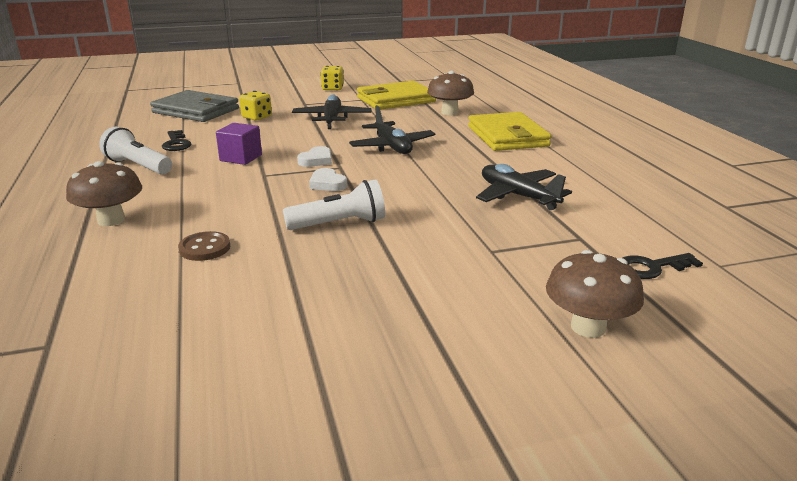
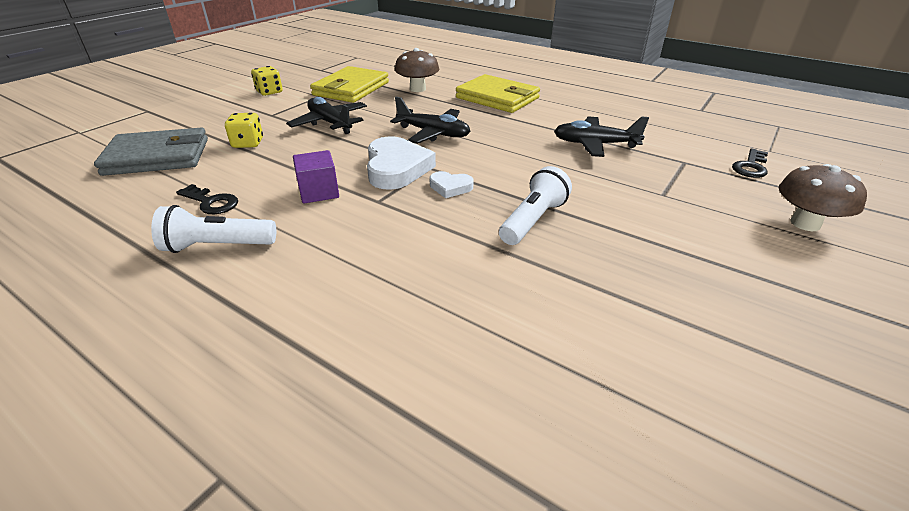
camera: 40 degrees left, 10 degrees up
(111, 220) = (317, 323): brown mushroom -> none
(205, 248) = (476, 301): brown button -> none
(316, 160) = (396, 168): white heart -> white heart, size x1.94

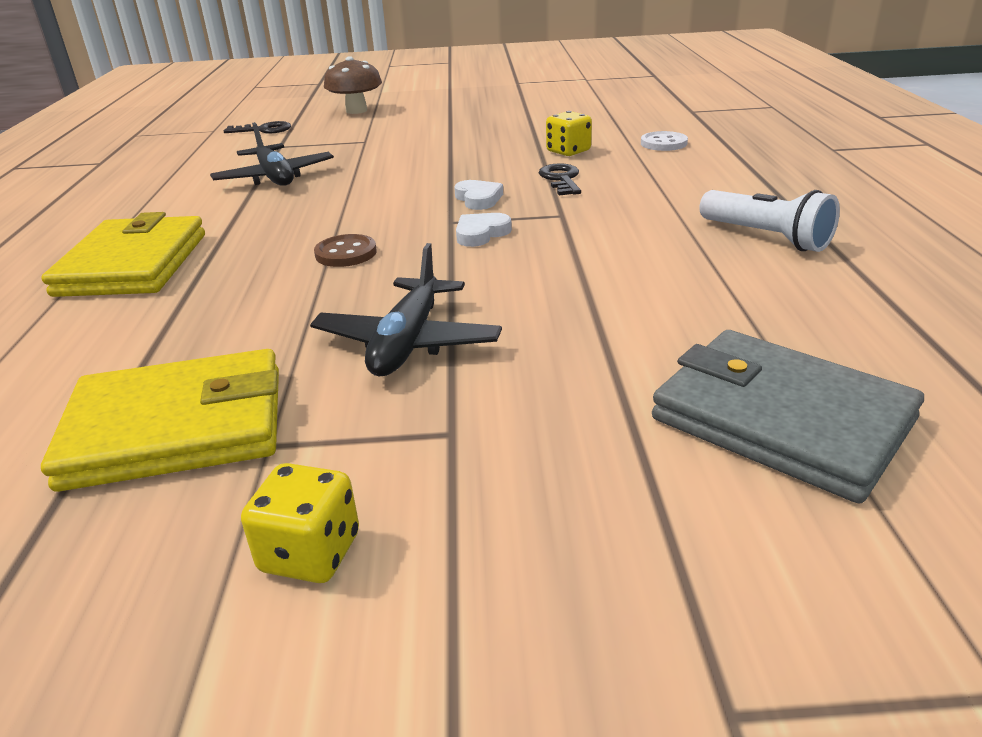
camera: 125 degrees left, 5 degrees down
(211, 202) = (740, 285): black key -> black key (561, 179)
(248, 143) = (591, 367): yellow dice -> yellow dice (568, 151)
(319, 192) = (602, 244): purple cube -> none
(396, 168) = (481, 234): white heart -> white heart, size x0.52
(417, 89) = (124, 347): brown mushroom -> none
(433, 133) = (346, 253): black plane -> brown button
(443, 346) = (663, 143): none -> white button
(533, 220) = (482, 161): white flashlight -> none

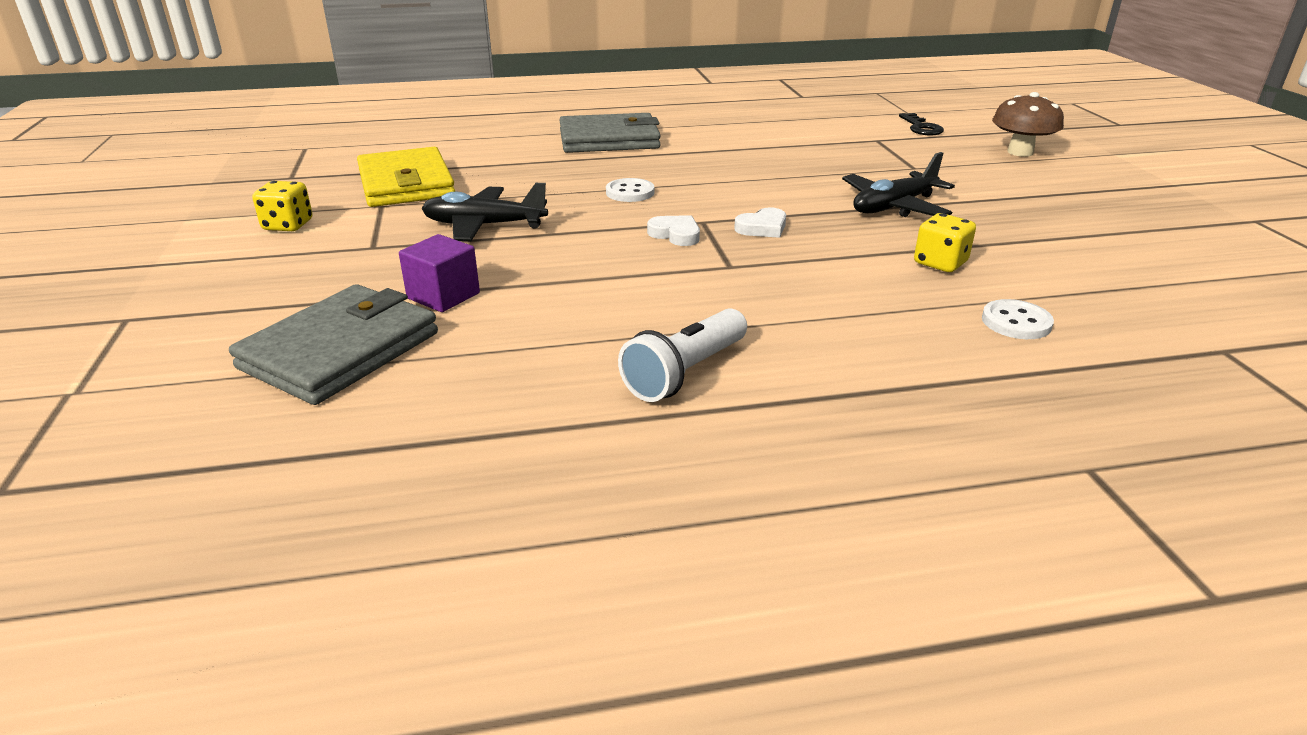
camera: 80 degrees right, 0 degrees up
(133, 264) = (609, 139): yellow wallet -> grey wallet
(275, 177) = (790, 150): black plane -> black plane (894, 207)
(346, 253) = (630, 192): brown button -> white button
(561, 179) = (836, 262): black key -> none
(625, 358) = (443, 296): none -> purple cube

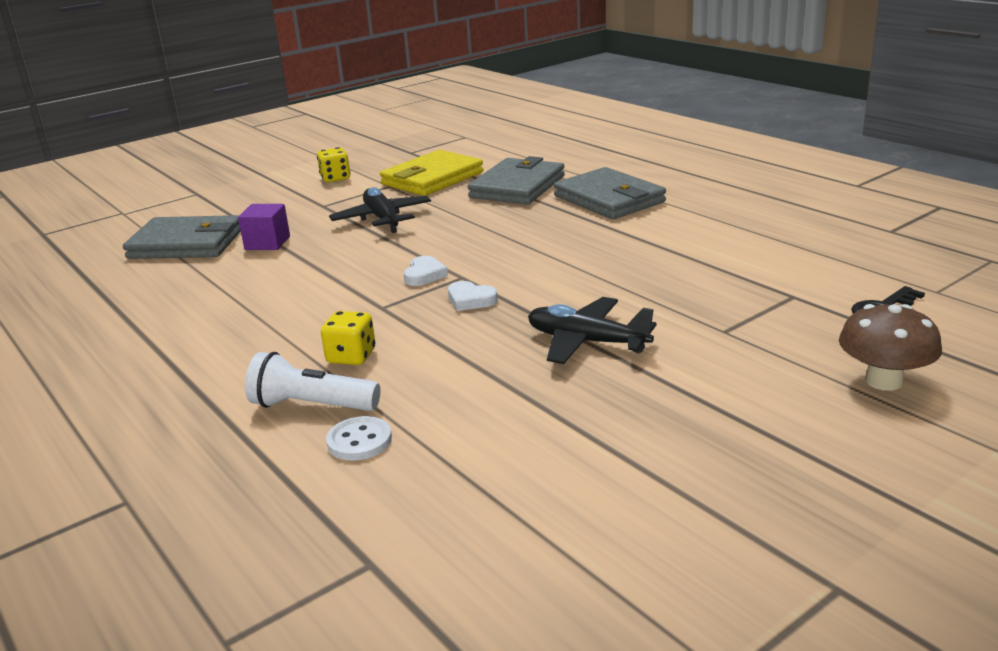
camera: 65 degrees right, 5 degrees down
(511, 159) = (517, 187): none -> grey wallet
(630, 192) = (494, 239): white button -> none
(685, 373) = (203, 334): white flashlight -> white flashlight (311, 406)
(940, 263) = (463, 387): yellow dice -> yellow dice (351, 356)

